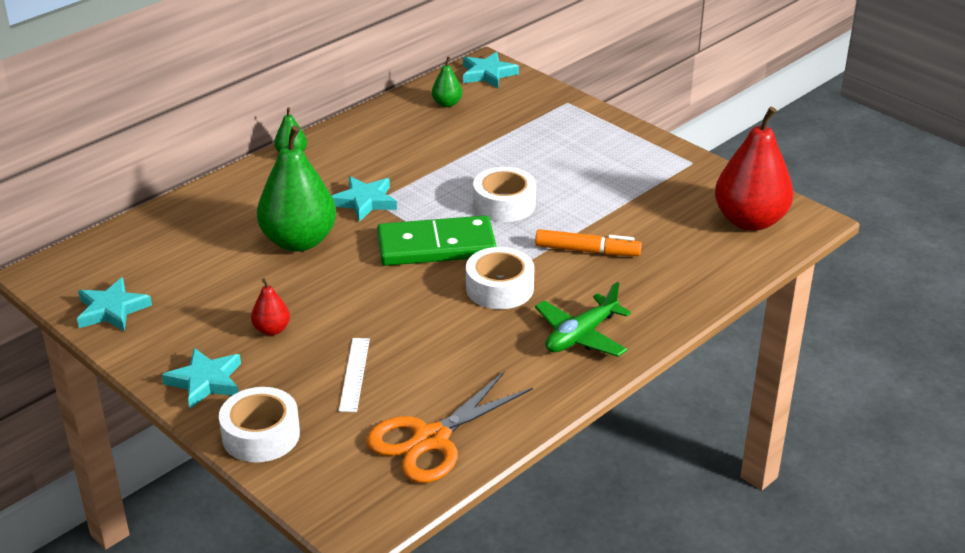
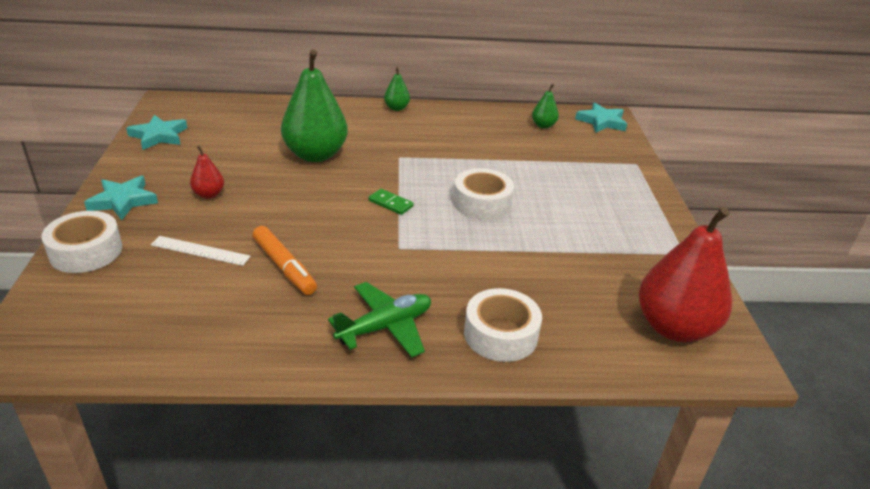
camera: 40 degrees right, 0 degrees up
(354, 374) = (200, 250): white ruler -> white ruler turned 60 degrees clockwise
(365, 201) = (393, 154): turquoise star -> none
(431, 439) = (161, 328): orange scissors -> none
(436, 246) = (390, 203): green domino -> green domino, size x0.40
(499, 288) = (385, 255): white tape -> white tape (500, 334)
(581, 336) = (385, 327): green plane -> green plane turned 150 degrees clockwise
(587, 251) = (492, 268): orange marker -> orange marker (284, 267)

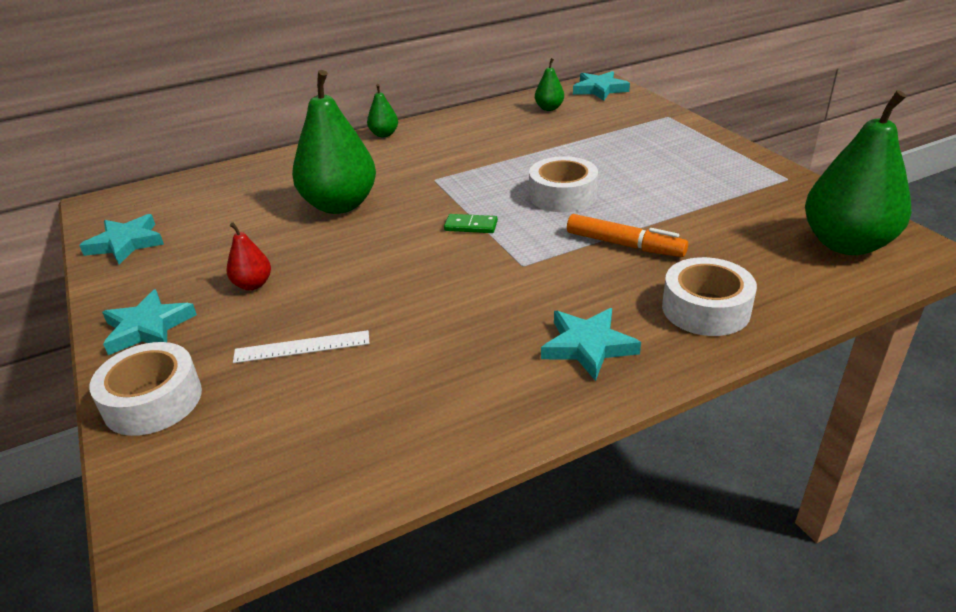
camera: 20 degrees left, 0 degrees up
(284, 267) = (418, 328): orange marker -> orange marker (624, 245)
(385, 327) = (588, 346): green plane -> turquoise star
(674, 327) = (846, 244): red pear -> green pear

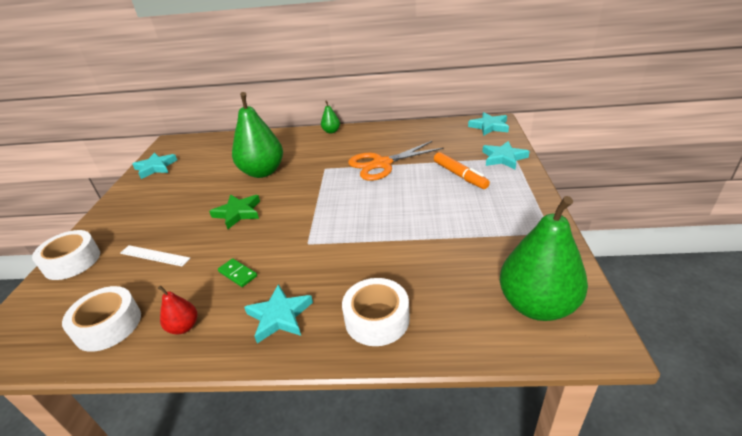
camera: 30 degrees right, 0 degrees up
(148, 328) = (113, 219): turquoise star -> turquoise star (503, 158)
(253, 284) = (176, 209): red pear -> red pear (184, 327)
(370, 261) = (238, 213): none -> green star
(471, 226) = (309, 206): green domino -> green domino (237, 274)
(510, 157) = (382, 164): none -> orange scissors
(549, 108) = (442, 134): green pear -> none
(562, 195) = (382, 200): white tape -> white tape (108, 325)
(624, 245) = (380, 249): orange marker -> orange marker (460, 175)

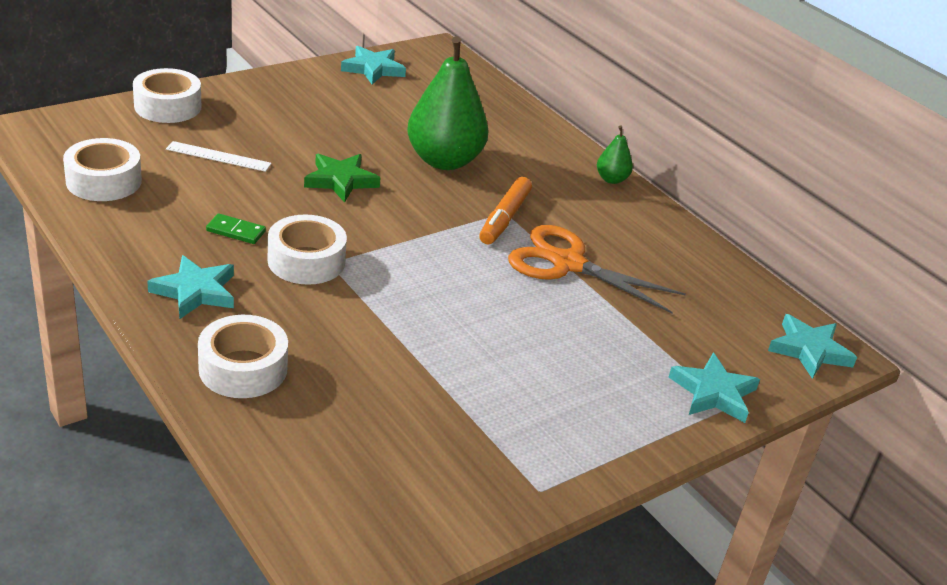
camera: 45 degrees right, 0 degrees up
(154, 255) = (218, 156): white ruler -> white ruler turned 60 degrees counterclockwise
(184, 327) = (135, 231): red pear -> none
(237, 274) = (236, 231): green domino -> green domino turned 75 degrees counterclockwise
(297, 252) = (306, 261): none -> white tape
(460, 175) = (611, 355): orange marker -> orange marker (504, 218)
(537, 305) = (365, 504): green pear -> none

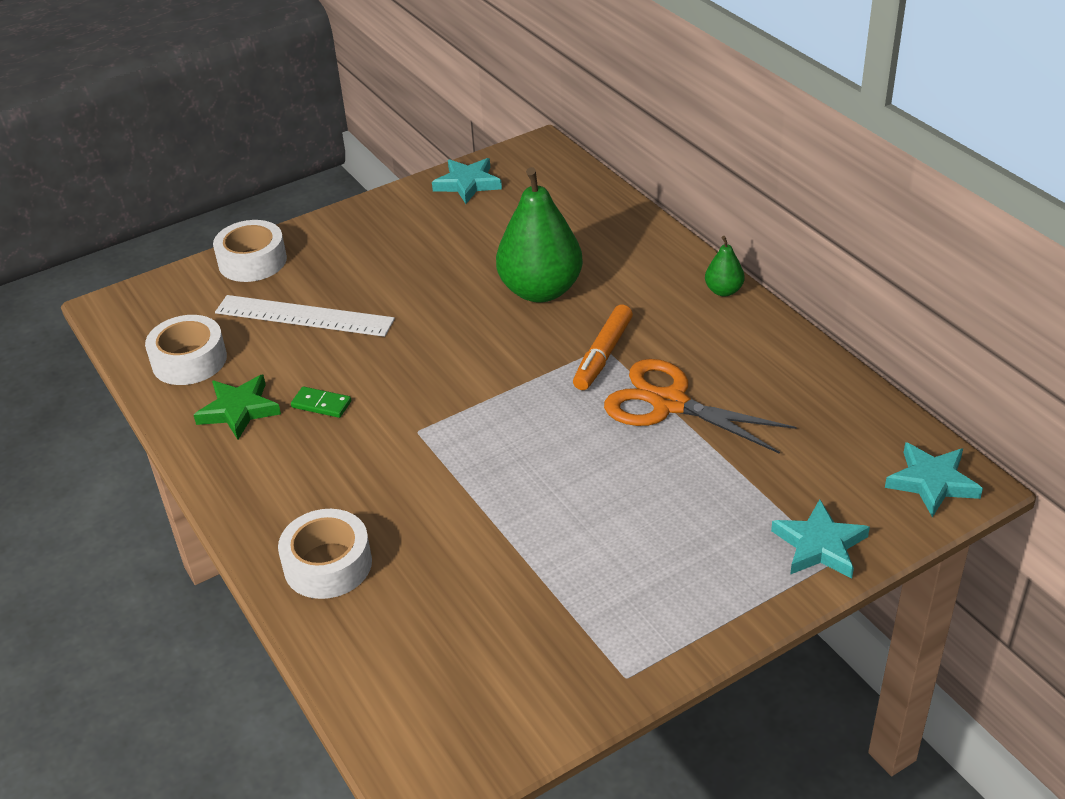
camera: 10 degrees right, 5 degrees up
(195, 292) = (281, 480): turquoise star -> none
(218, 156) = (304, 316): white ruler -> white ruler, size x1.67
(306, 261) = (393, 431): white tape -> none
(340, 180) = (430, 329): green star -> green star (239, 410)

